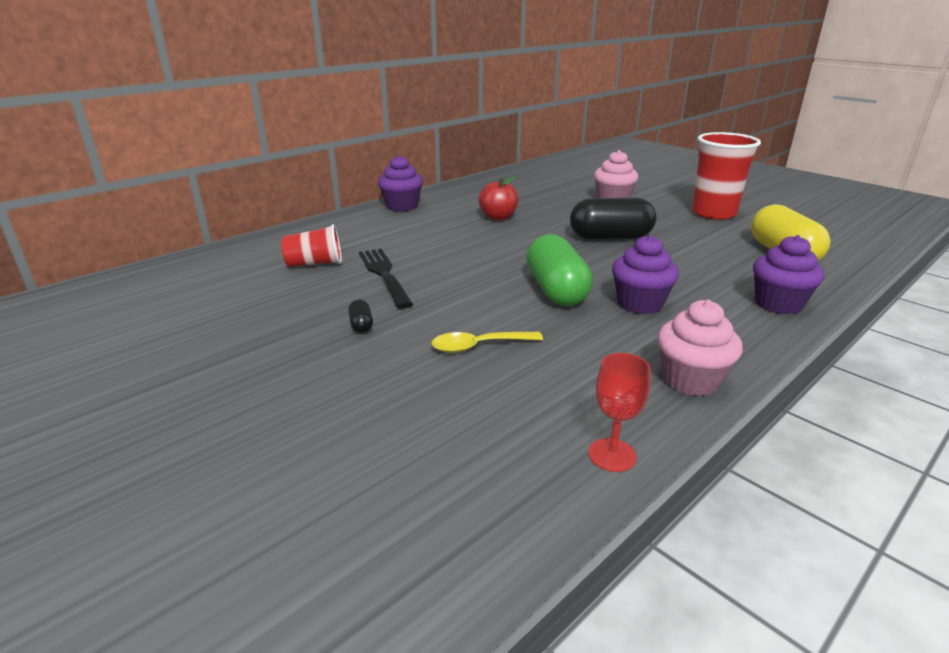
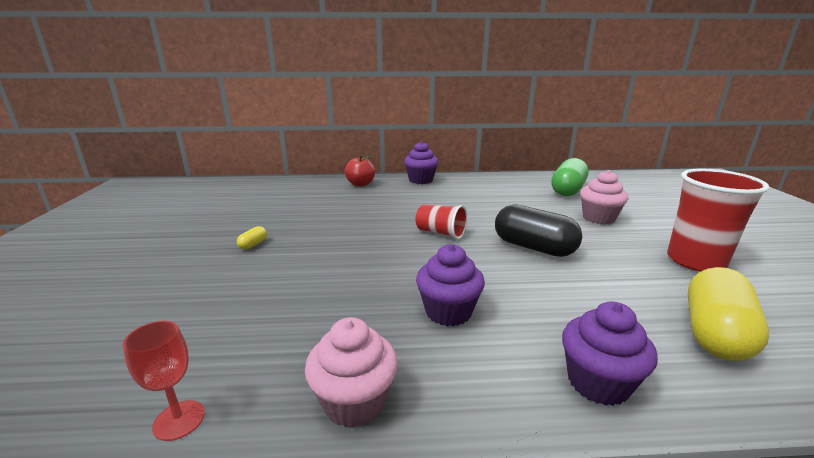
camera: 40 degrees right, 5 degrees down
(315, 264) = (306, 200): red cup -> red cup (440, 233)
(361, 325) = (253, 244): black capsule -> yellow capsule
(384, 275) = (324, 219): black fork -> none
(479, 346) = (278, 288): yellow spoon -> none
(498, 217) = (470, 205): red apple -> red apple (360, 184)
(556, 290) = (404, 272): green capsule -> green capsule (567, 190)

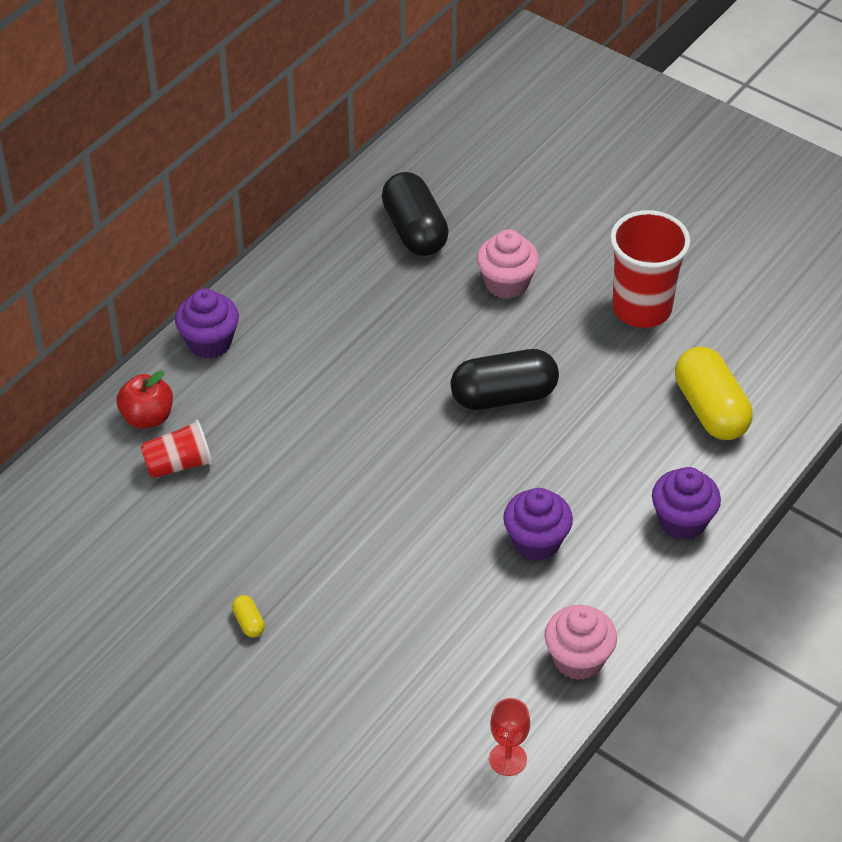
camera: 50 degrees left, 25 degrees up
(440, 233) = (395, 443): red cup -> red cup (178, 464)
(567, 190) = (414, 230): green capsule -> black capsule

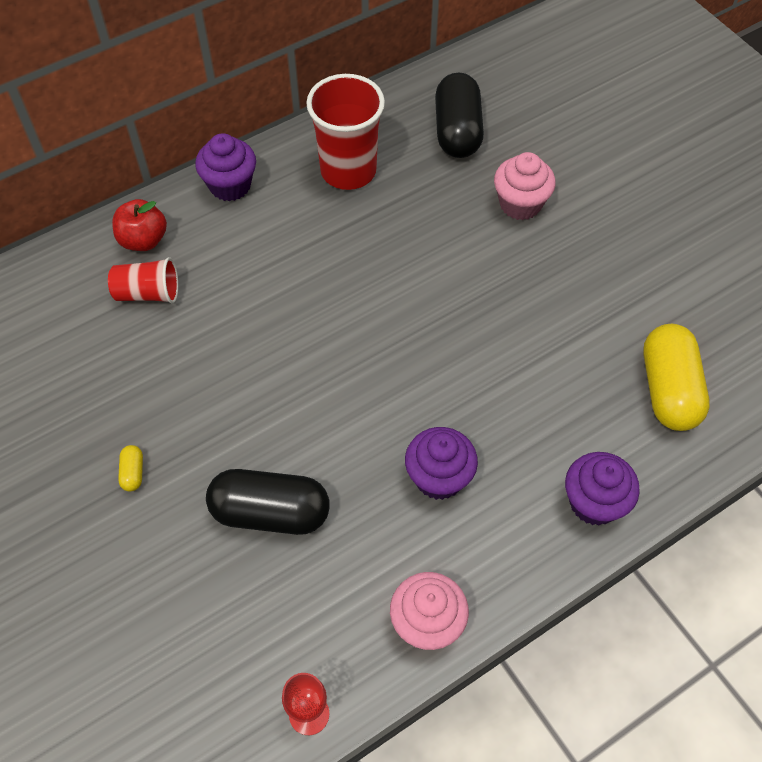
camera: 20 degrees right, 10 degrees up
(504, 396) = (471, 315): black capsule -> black capsule (270, 512)
(641, 308) = (639, 265): red cup -> red cup (348, 170)

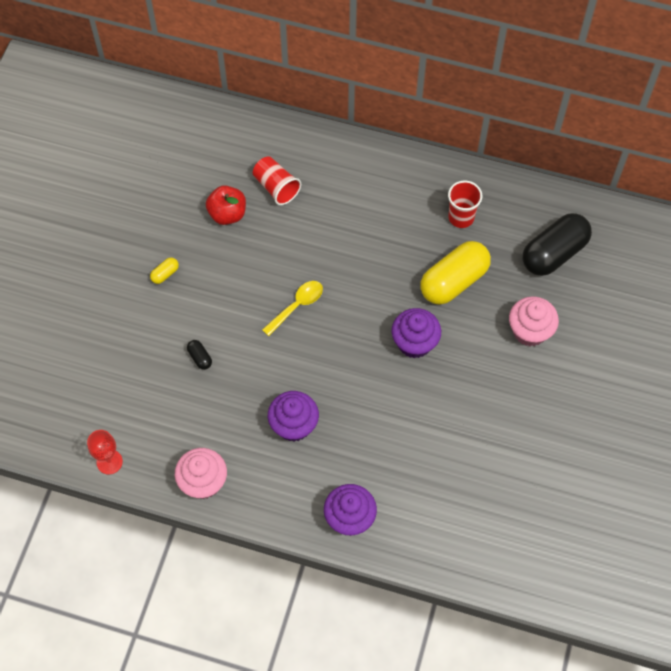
camera: 50 degrees right, 5 degrees up
(143, 240) = (308, 155): red apple -> red apple (227, 214)
(230, 185) = (388, 165): purple cupcake -> purple cupcake (414, 343)
(270, 512) = (200, 357): black capsule -> black capsule, size x0.41
(303, 373) = (297, 306): none -> yellow spoon
(348, 170) = (461, 217): red cup -> red cup, size x0.58
(668, 389) = (465, 510): yellow capsule -> yellow capsule (454, 281)

